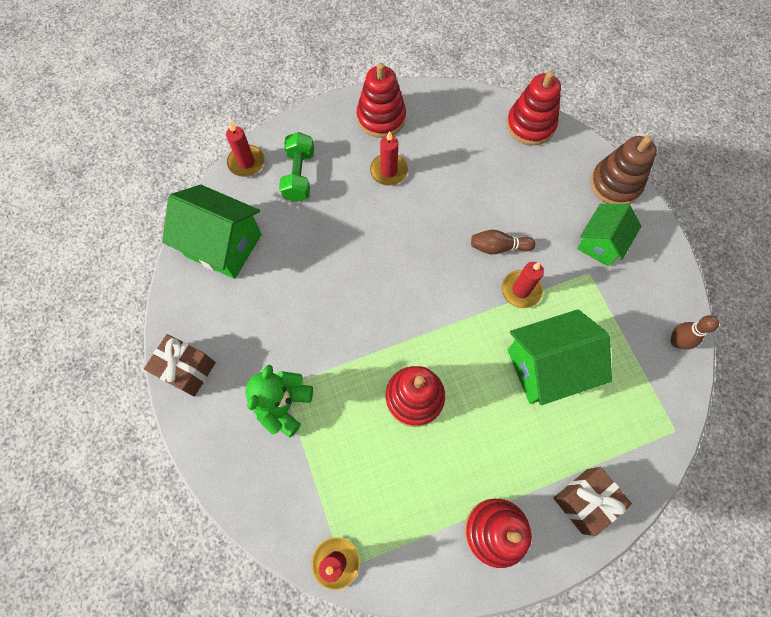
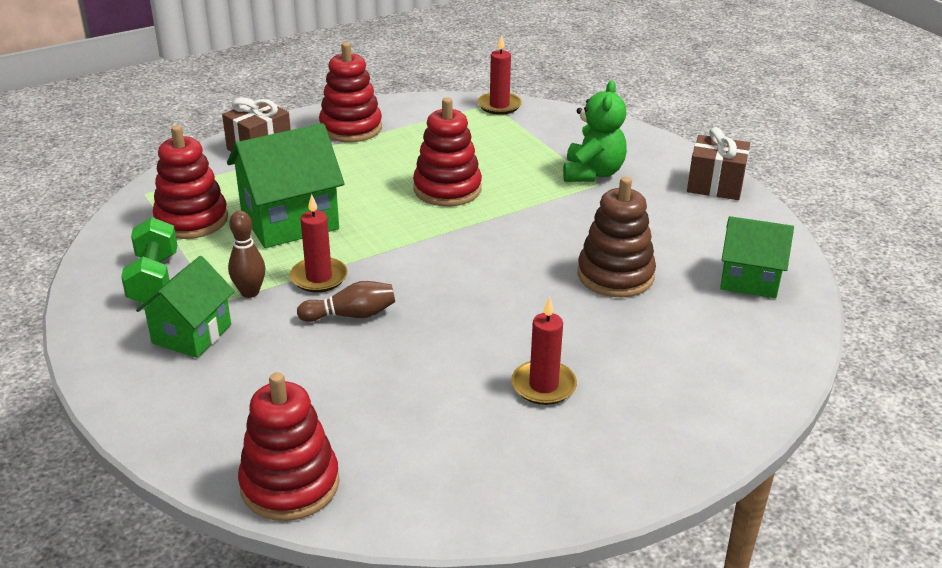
camera: 170 degrees right, 35 degrees down
(223, 245) = (749, 279): green house -> green house, size x0.65
(246, 162) = (785, 371): red candle -> none
(299, 175) = (689, 364): green dumbbell -> green dumbbell (154, 279)
(381, 117) = (585, 463): red stacking toy -> red stacking toy (191, 220)
(615, 184) = (145, 409): brown stacking toy -> brown stacking toy (615, 275)
(676, 341) = (113, 253): brown bowling pin -> brown bowling pin (250, 292)

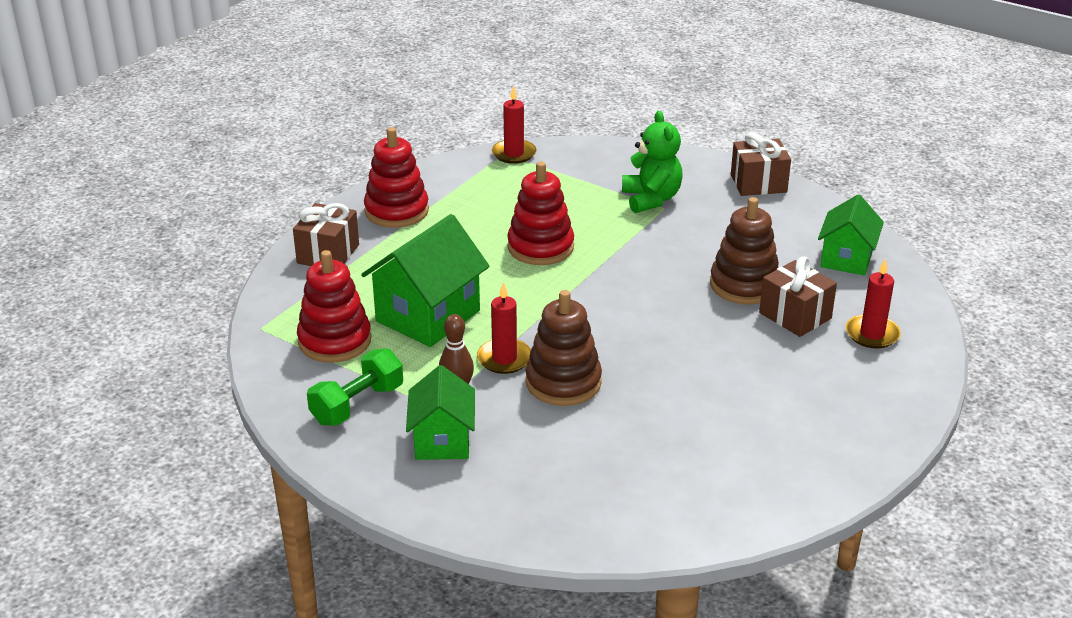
camera: 25 degrees left, 0 degrees up
(154, 279) = (357, 404): green dumbbell -> green dumbbell turned 75 degrees clockwise
(290, 484) = (643, 529): red stacking toy -> none
(351, 315) = (563, 382): brown bowling pin -> brown stacking toy
(543, 385) = (765, 391): red candle -> red candle (872, 334)
(643, 320) = (795, 315): none -> brown gift
(749, 279) = (846, 259): green house -> green house turned 60 degrees counterclockwise

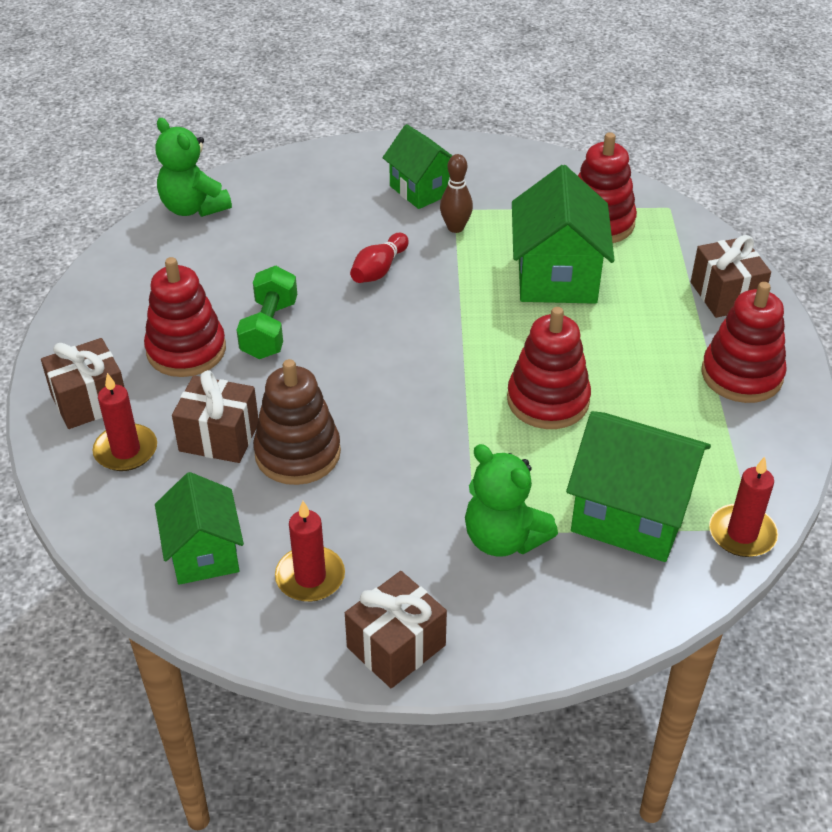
camera: 145 degrees right, 10 degrees up
(357, 404) = (513, 186): green dumbbell -> green dumbbell (269, 329)
(504, 359) = (448, 268): red candle -> red candle (310, 577)
(563, 382) = (379, 270): brown stacking toy -> red bowling pin
(564, 181) = (630, 514): none -> green house
(686, 526) = (193, 208): none -> green teddy bear
(783, 385) = (186, 350): none -> red stacking toy
(886, 379) = (90, 401): none -> brown gift

